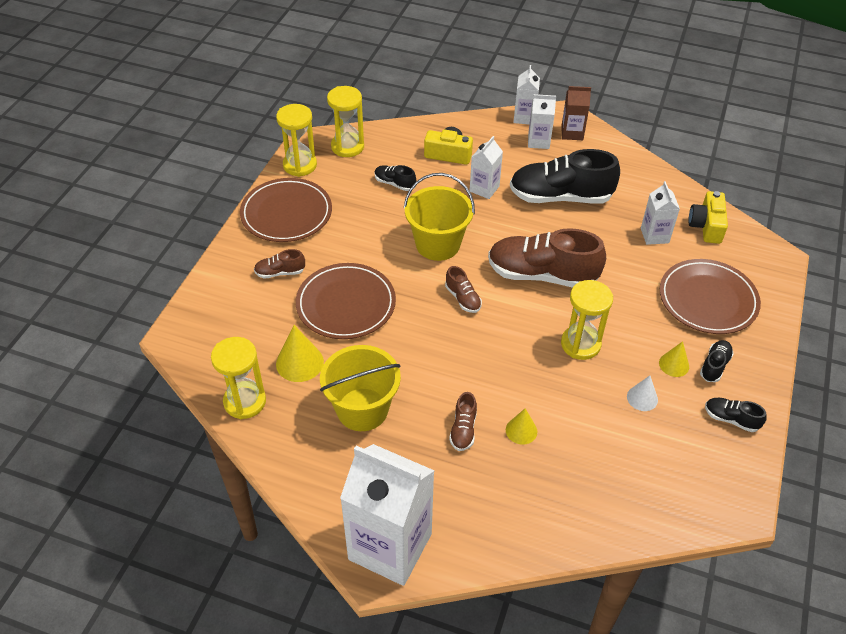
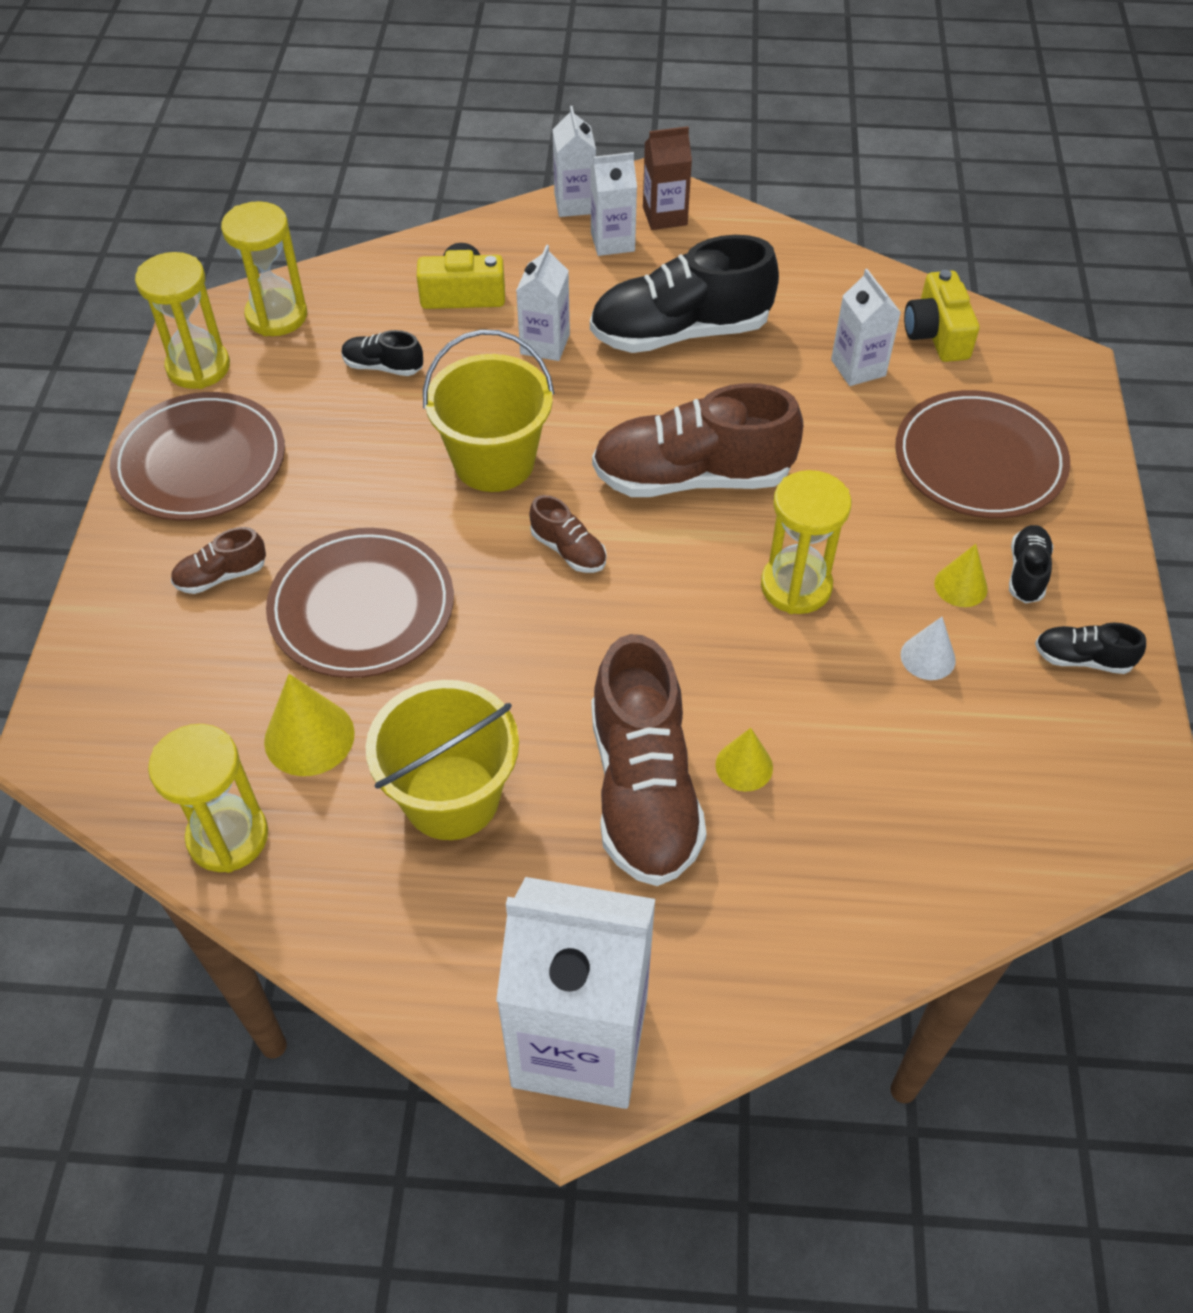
camera: 15 degrees left, 5 degrees up
(463, 430) = (643, 790): brown shoe -> brown shoe, size x2.22

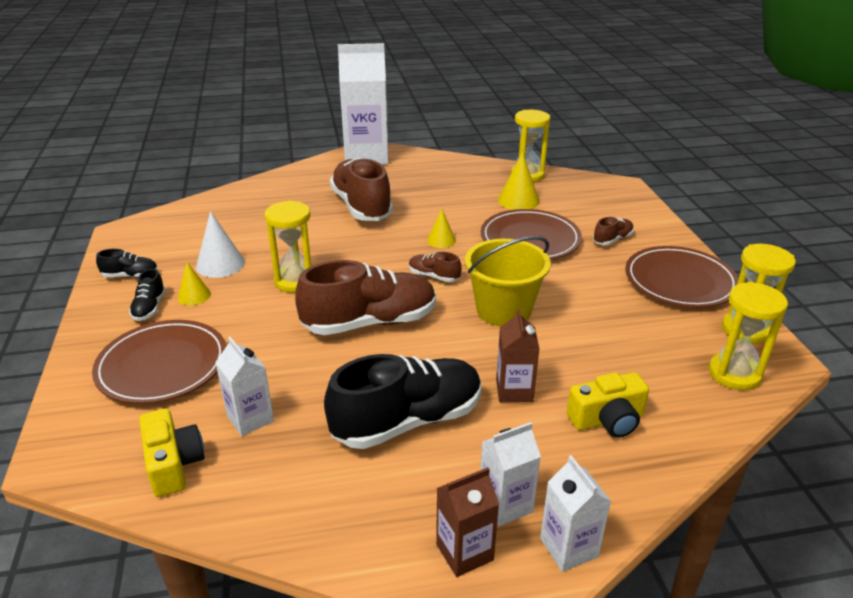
camera: 165 degrees right, 20 degrees down
(383, 367) = (622, 352): black shoe -> none
(451, 797) = (444, 194): yellow bucket -> none
(545, 344) = (514, 390): white carton -> brown carton
(744, 766) = (316, 218): yellow cone -> yellow cone (441, 240)
(928, 657) = (220, 264): white cone -> white cone, size x1.58

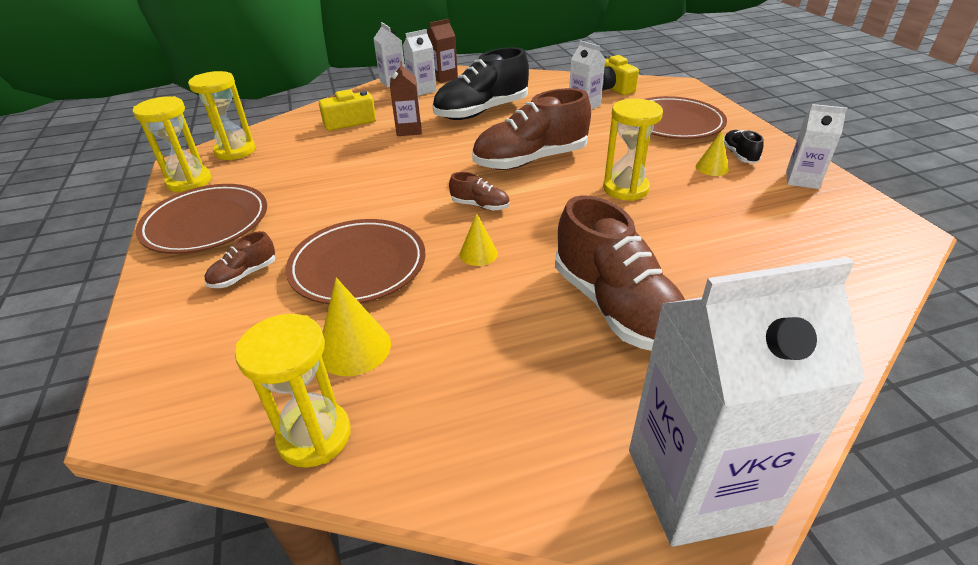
camera: 175 degrees right, 5 degrees up
(130, 276) = (802, 180): black shoe -> white carton
(220, 264) = (724, 199): white cone -> none
(503, 310) = (408, 179): yellow bucket -> none

